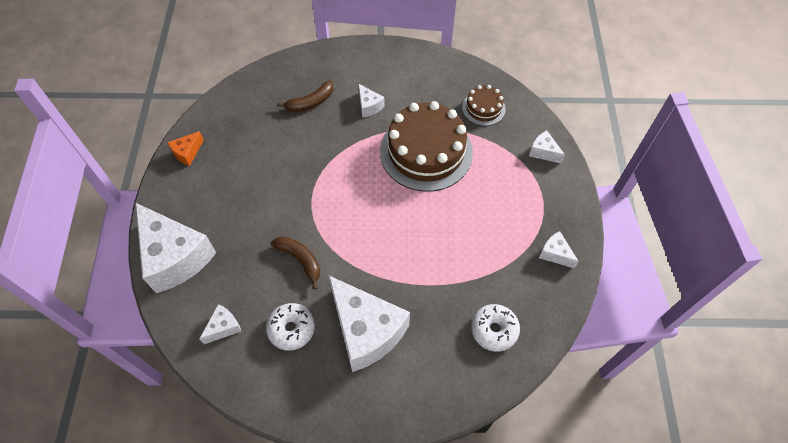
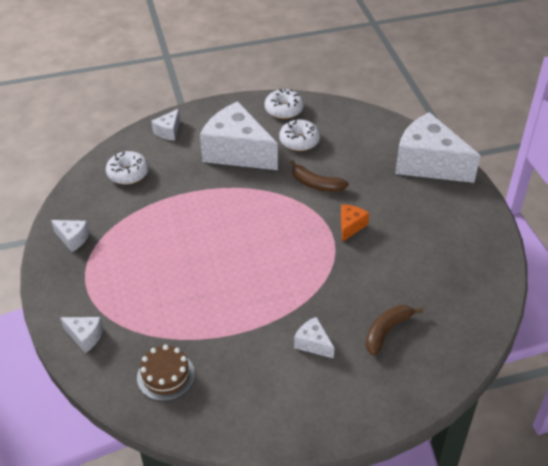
camera: 165 degrees right, 15 degrees down
(187, 153) = (486, 245): orange cheese -> orange cheese (350, 226)
(223, 327) = (354, 131): white cheese -> white cheese (168, 131)
(287, 391) = (284, 109): none -> white donut
(426, 151) = (226, 305): brown cake -> none

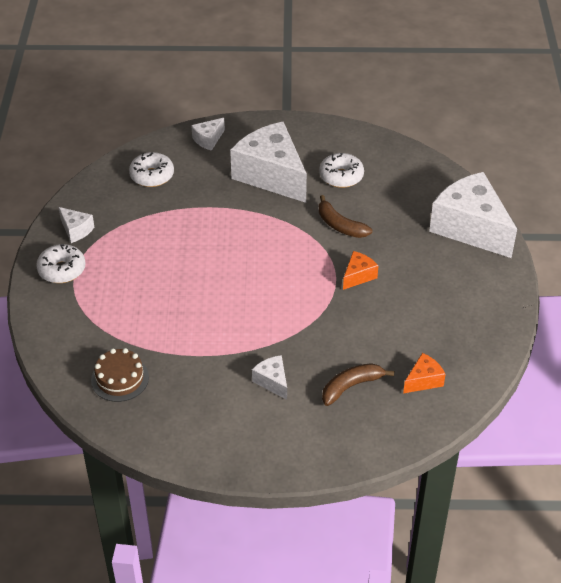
camera: 15 degrees right, 0 degrees up
(85, 337) = (57, 326): white cheese -> none
(284, 109) = (338, 139): white donut -> white donut (62, 270)
(448, 310) = (423, 380): none -> orange cheese

